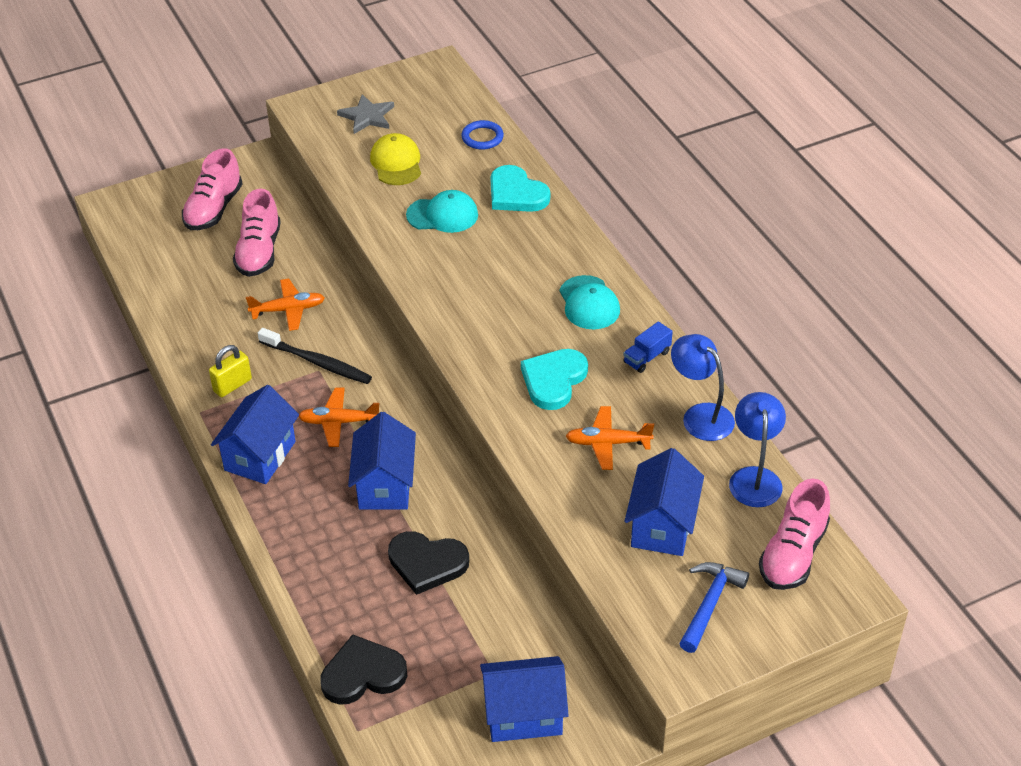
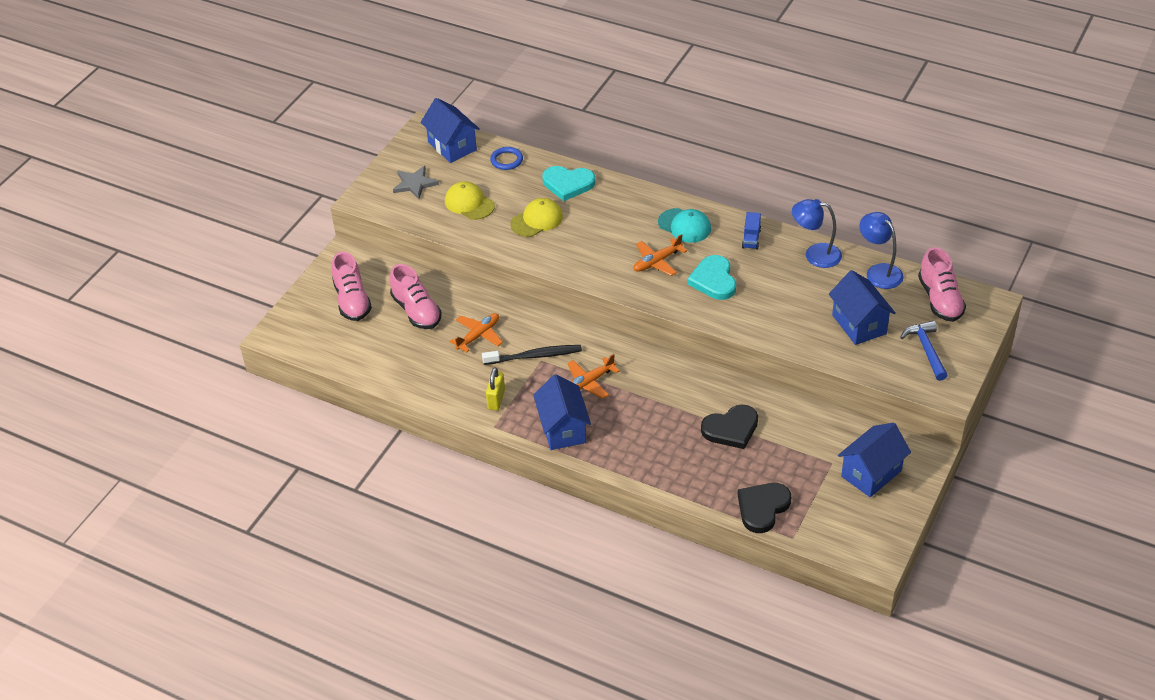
camera: 35 degrees left, 0 degrees up
(385, 485) = (658, 401): blue house -> blue house (452, 146)
(442, 215) = (537, 220): turquoise cap -> yellow cap
(607, 443) = (782, 298): orange plane -> orange plane (657, 262)

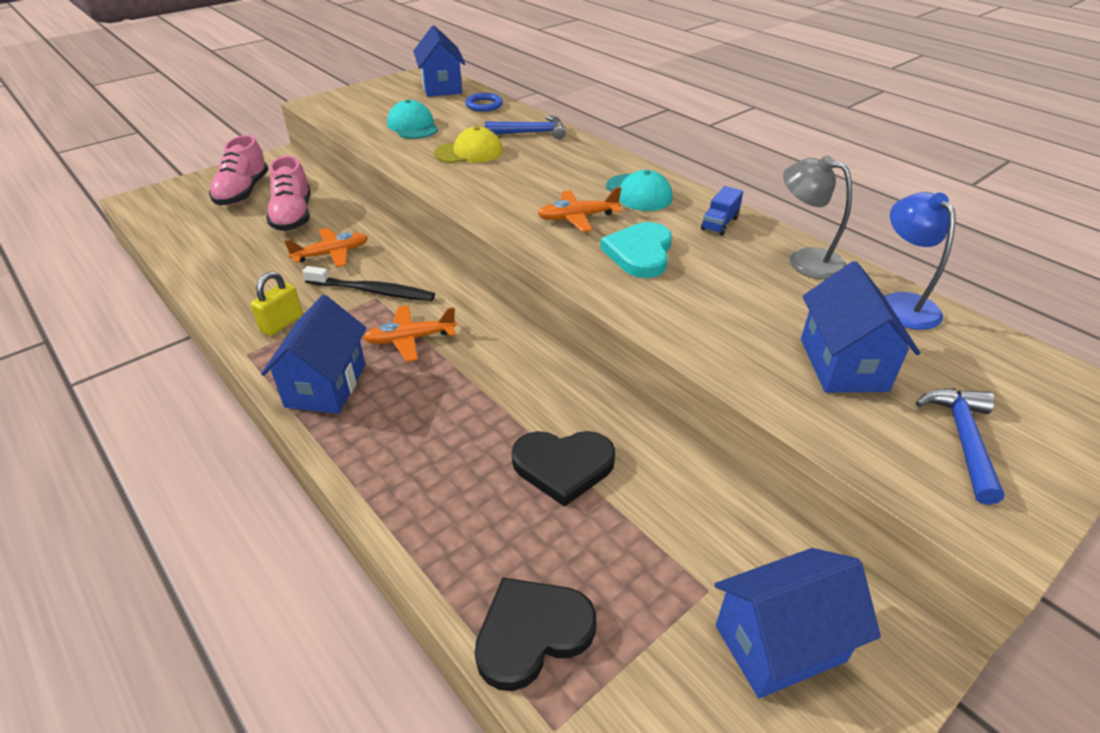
camera: 20 degrees right, 5 degrees down
(415, 184) = (376, 103): grey star -> none
(469, 203) = (413, 126): yellow cap -> turquoise cap
(568, 184) = (530, 133): turquoise heart -> blue hammer
(815, 254) = (805, 260): blue lamp -> grey lamp
(940, 300) = (1004, 368): pink shoe -> none

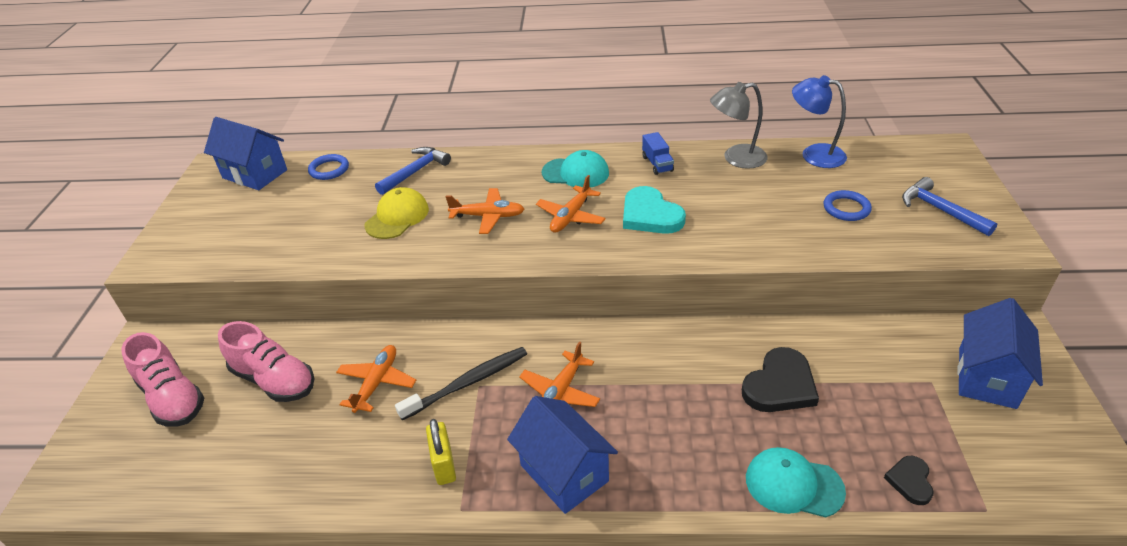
camera: 45 degrees left, 0 degrees up
(413, 126) = (301, 224): turquoise cap -> turquoise cap (793, 485)
(523, 184) = (488, 216): none -> orange plane
(532, 633) = (910, 481): black heart -> black heart, size x0.56
(843, 364) = (846, 208): blue house -> blue ring

